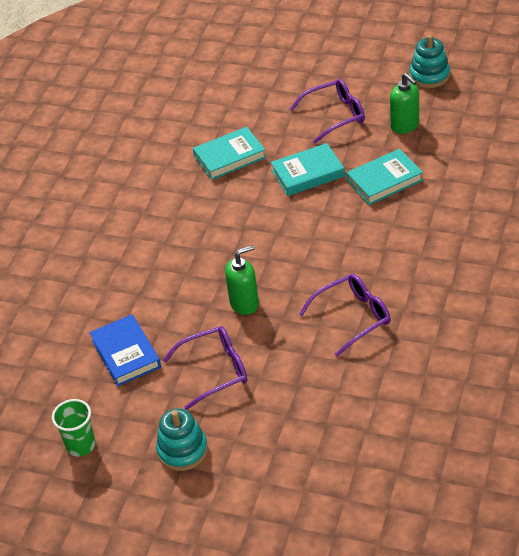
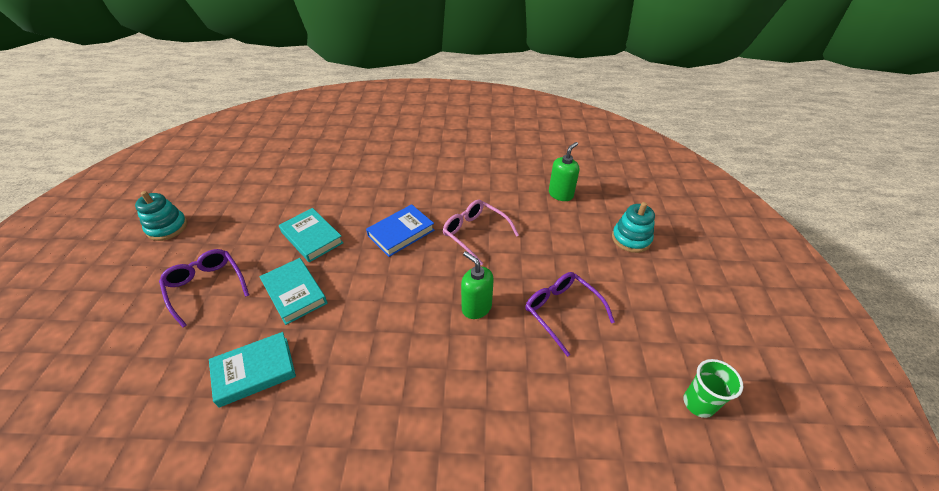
camera: 110 degrees left, 0 degrees up
(126, 353) = (570, 396): blue book -> blue book (401, 233)
(182, 450) = (654, 315): turquoise stacking toy -> turquoise stacking toy (631, 239)
(229, 157) = (254, 371): turquoise book -> turquoise book turned 75 degrees counterclockwise
(353, 317) = (475, 233): purple glasses -> pink glasses
(405, 126) = (237, 234): green soap dispenser -> green soap dispenser (561, 194)

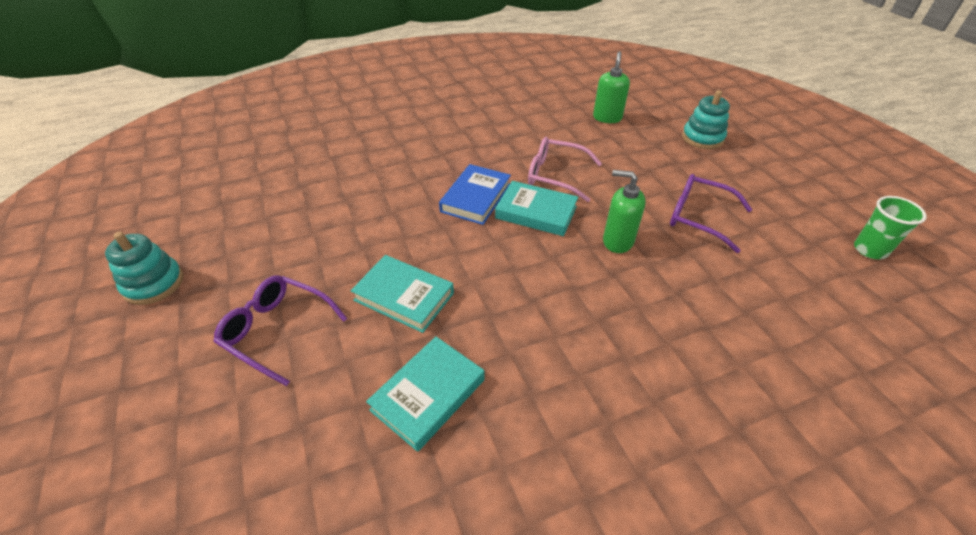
camera: 25 degrees left, 0 degrees up
(312, 237) = (373, 234): turquoise book -> turquoise book (536, 212)

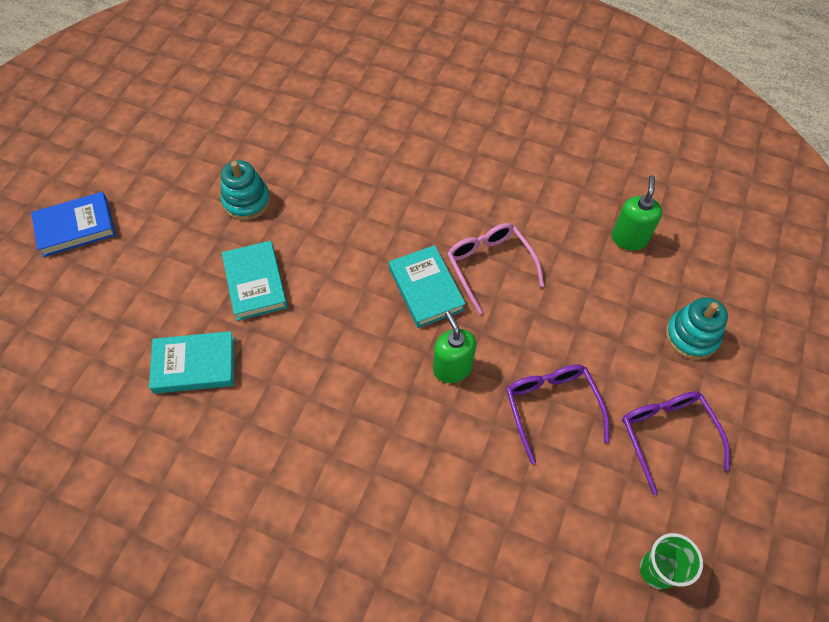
camera: 45 degrees right, 15 degrees up
(154, 284) = (135, 149): turquoise stacking toy -> turquoise stacking toy (246, 201)
(277, 330) = (164, 245): purple glasses -> purple glasses (666, 434)
(475, 198) = (398, 237): blue book -> blue book (76, 227)
(607, 118) = (629, 239): green soap dispenser -> green soap dispenser turned 45 degrees counterclockwise

